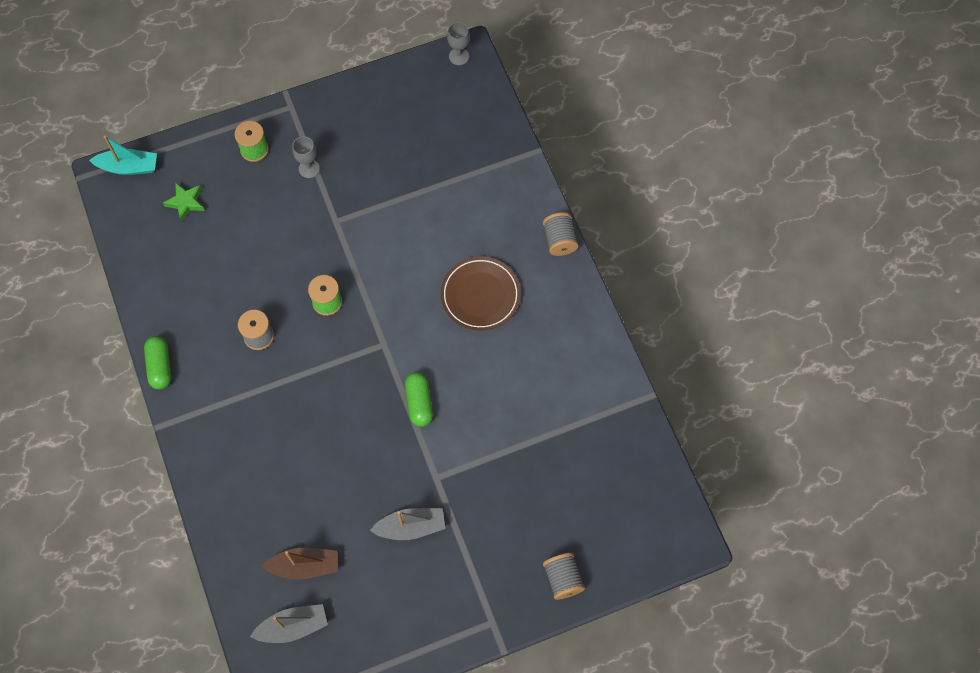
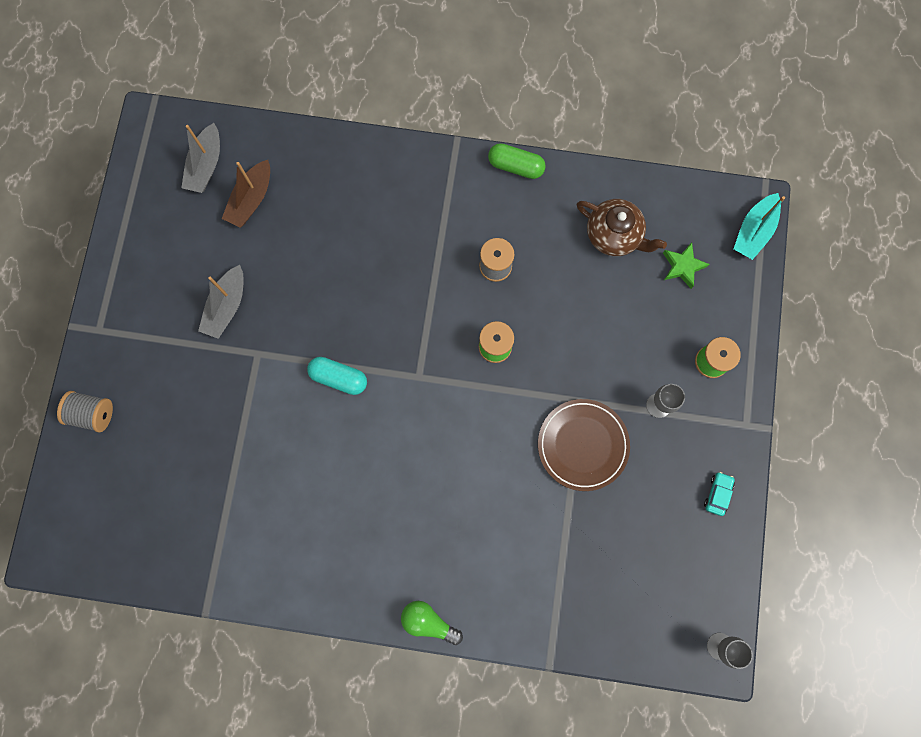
camera: 120 degrees right, 10 degrees up
(184, 262) = (614, 235): none -> brown teapot
(353, 102) = (717, 494): none -> turquoise car
(419, 403) = (339, 378): green capsule -> turquoise capsule
(480, 295) = (414, 500): brown plate -> brown plate (582, 445)
(559, 240) = (428, 621): grey spool -> green light bulb

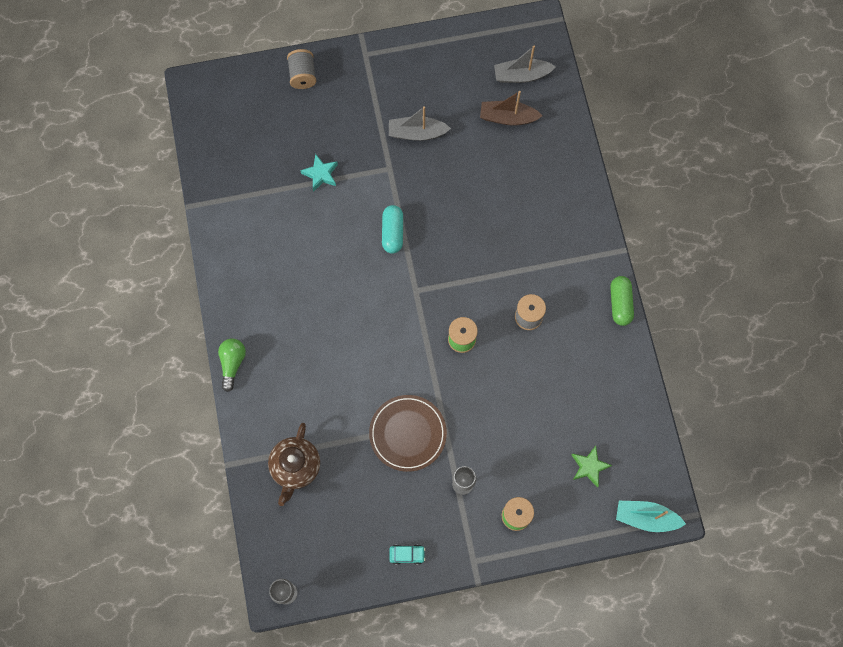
camera: 70 degrees right, 5 degrees down
(231, 436) = (320, 174): none -> turquoise star
(614, 235) = (593, 402): brown teapot -> brown teapot (295, 467)

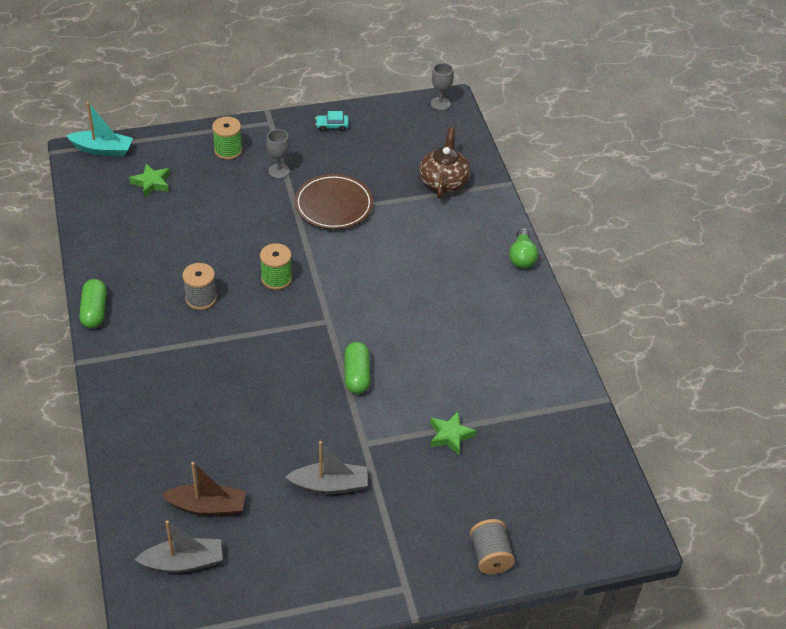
camera: 175 degrees right, 25 degrees down
(320, 174) = (450, 435): turquoise star -> green star
(392, 233) = (357, 375): turquoise capsule -> green capsule

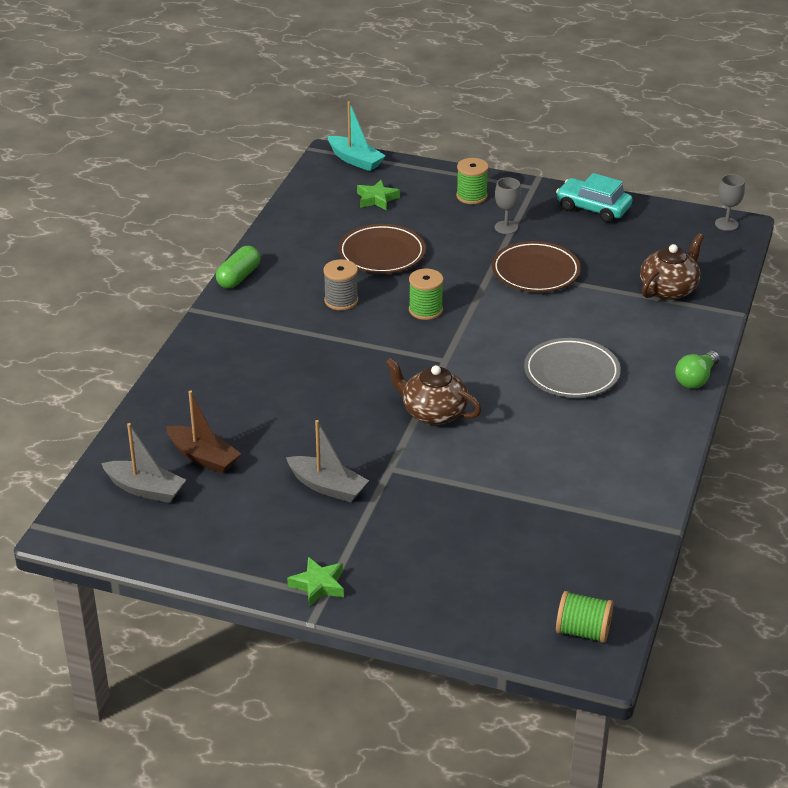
camera: 35 degrees right, 10 degrees down
(198, 237) = (382, 253): none -> brown plate
(332, 126) = (593, 208): turquoise car -> turquoise car, size x1.93
(357, 375) = (433, 412): green capsule -> brown teapot
(431, 290) = (571, 373): none -> grey plate
(450, 435) = (481, 495): green star -> green star (318, 585)
(490, 556) = (430, 607): grey spool -> none
(609, 520) = (583, 631): none -> green spool

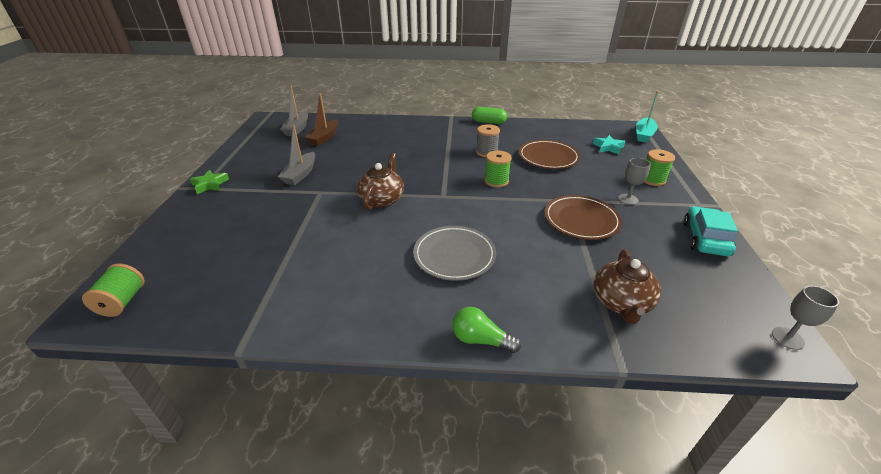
camera: 75 degrees right, 0 degrees up
(377, 199) = (608, 147): green star -> turquoise star
(669, 289) = (621, 303): brown teapot -> brown teapot turned 75 degrees clockwise

